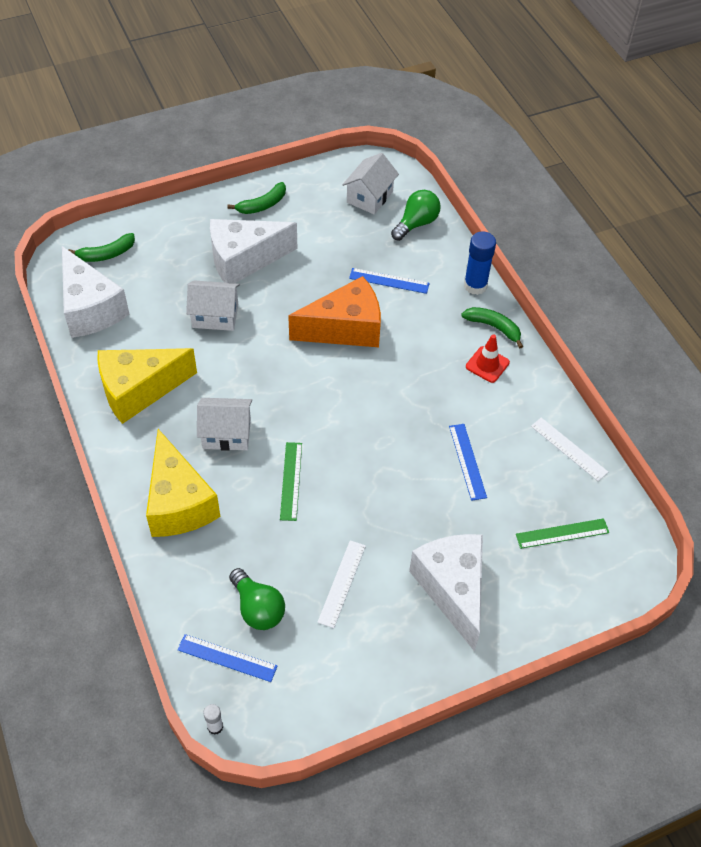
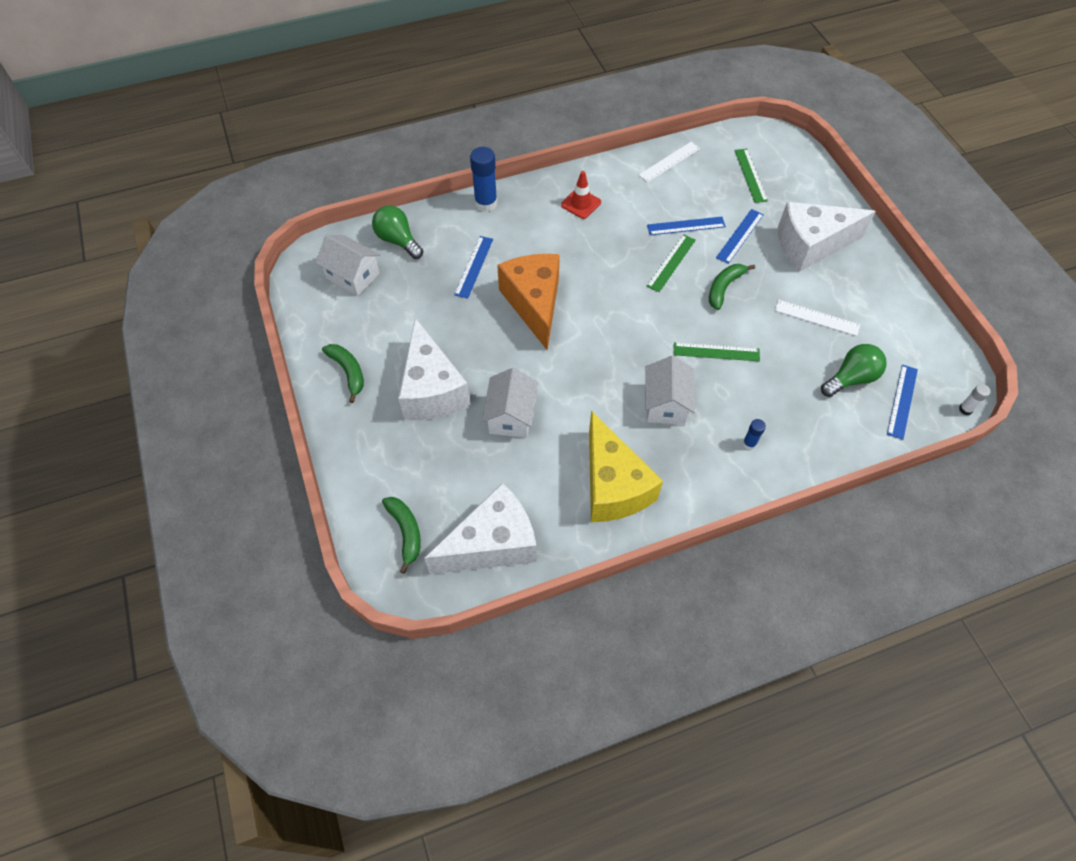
camera: 85 degrees left, 5 degrees up
(178, 502) = (749, 443): yellow cheese -> blue glue stick
(410, 445) = (671, 263): none -> green ruler
(459, 514) = (740, 236): none -> blue ruler
(494, 327) = (537, 195): green banana -> green banana (724, 288)

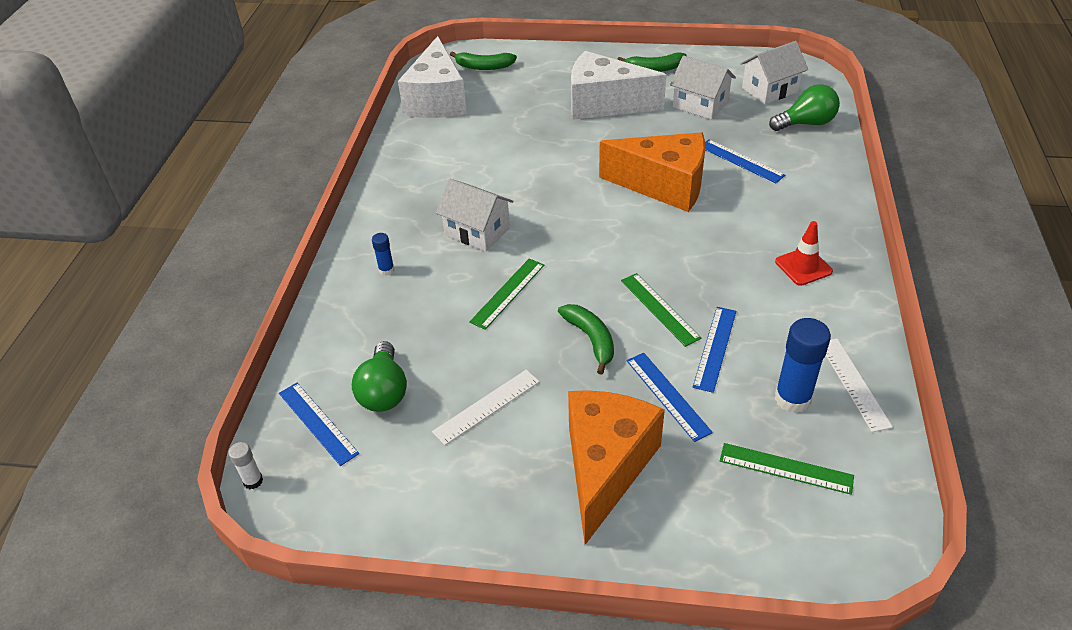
camera: 120 degrees right, 15 degrees down
(486, 203) = (838, 193): blue glue stick -> blue glue stick (792, 399)
(511, 416) = (542, 137): white house -> white house (700, 105)
(612, 485) = (427, 171): yellow cheese -> none
(810, 245) = (606, 467): white cheese -> orange cheese

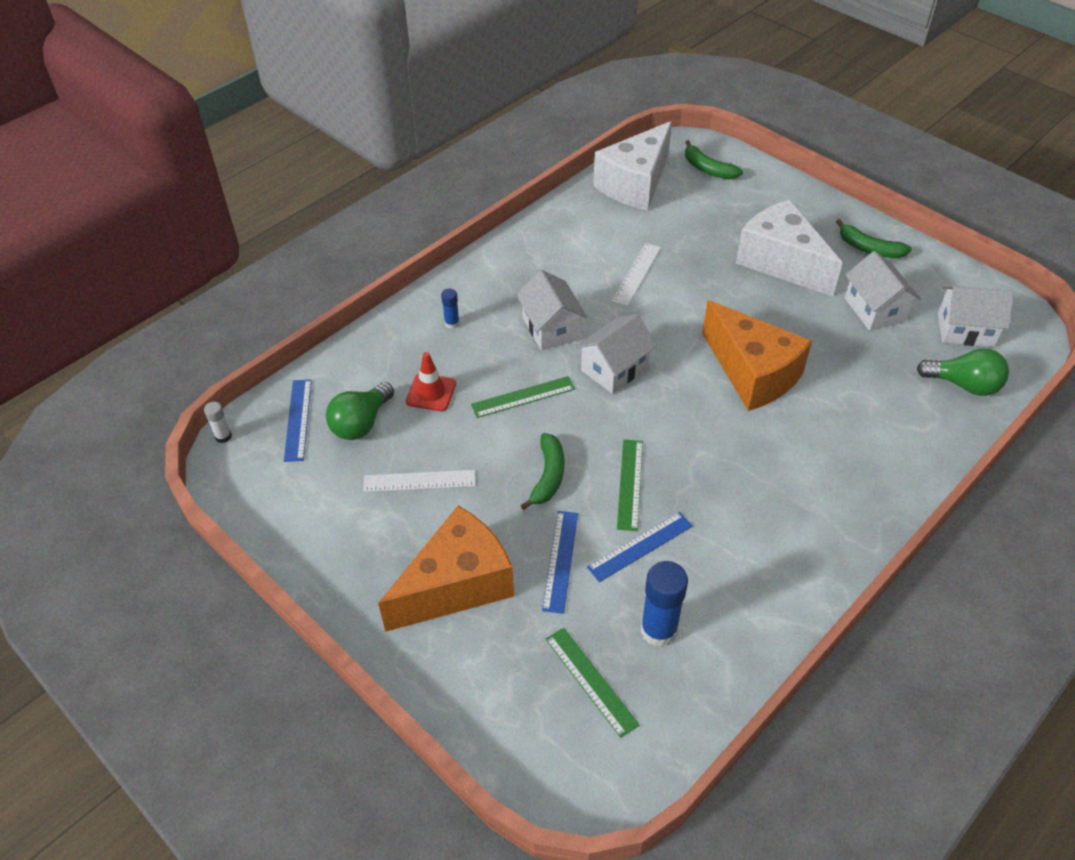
camera: 35 degrees right, 5 degrees up
(559, 234) = (614, 368): none -> white house
(741, 161) = (852, 388): blue ruler -> none
(803, 266) = (798, 523): red traffic cone -> red traffic cone (431, 392)
(853, 383) = (726, 653): white ruler -> white ruler (637, 274)

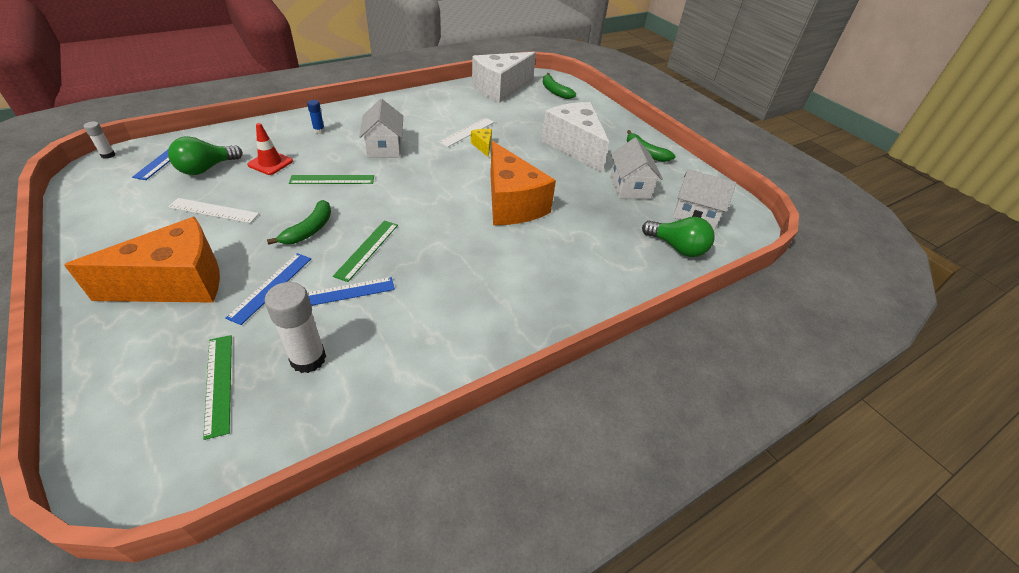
camera: 10 degrees right, 5 degrees down
(614, 368) = (411, 178): white house -> none
(658, 630) = (308, 359): blue glue stick -> white glue stick
(670, 293) = (483, 146): none -> yellow cheese

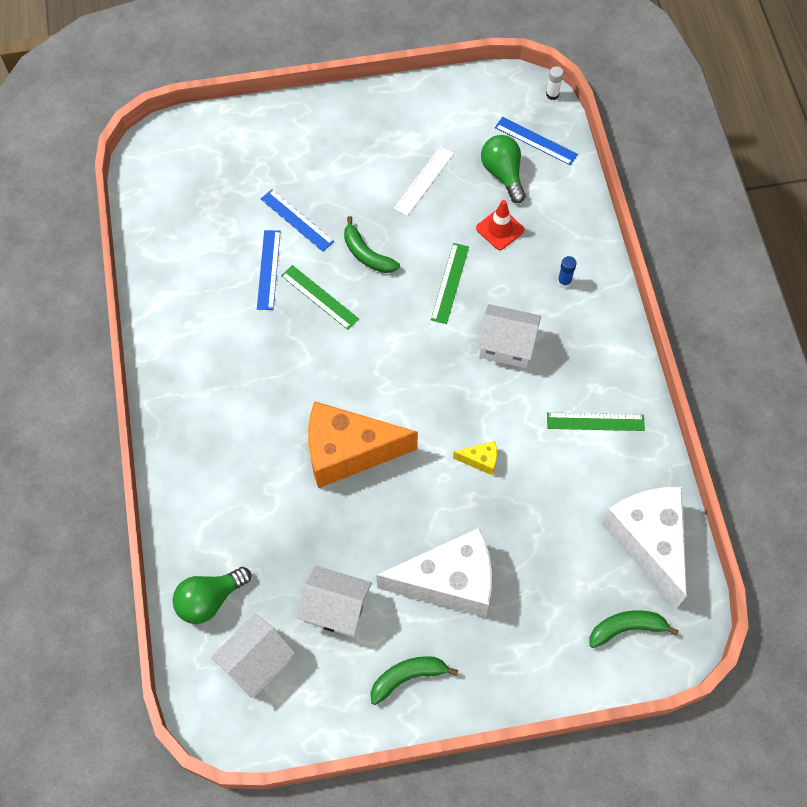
camera: 115 degrees right, 20 degrees up
(176, 283) = (327, 158): orange cheese -> none
(219, 383) = (208, 186): green ruler -> green ruler (595, 422)
(308, 359) = (206, 239): white glue stick -> none
(467, 132) = (522, 451): white ruler -> none

